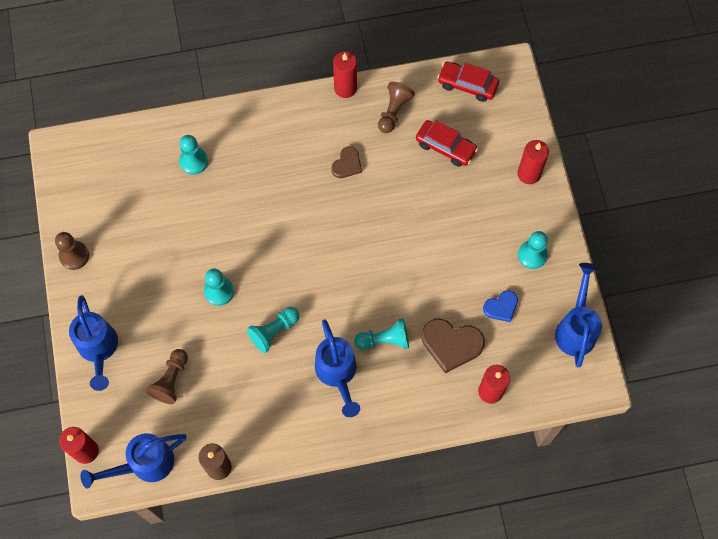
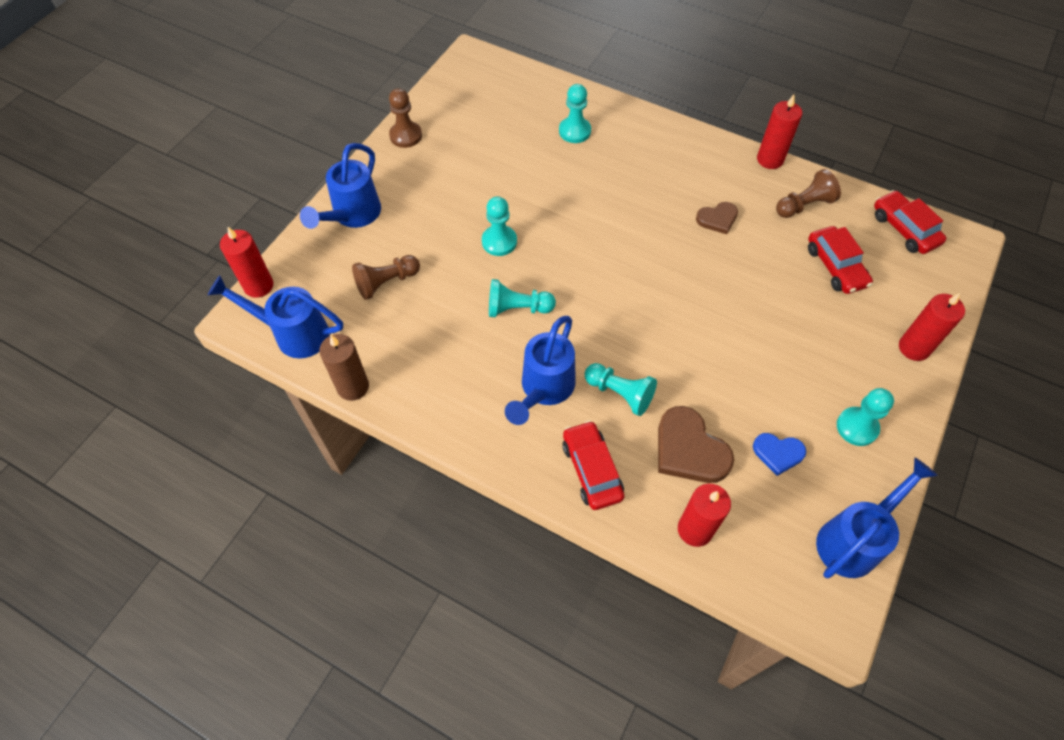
camera: 40 degrees right, 10 degrees down
(407, 402) = (591, 470): none -> red car

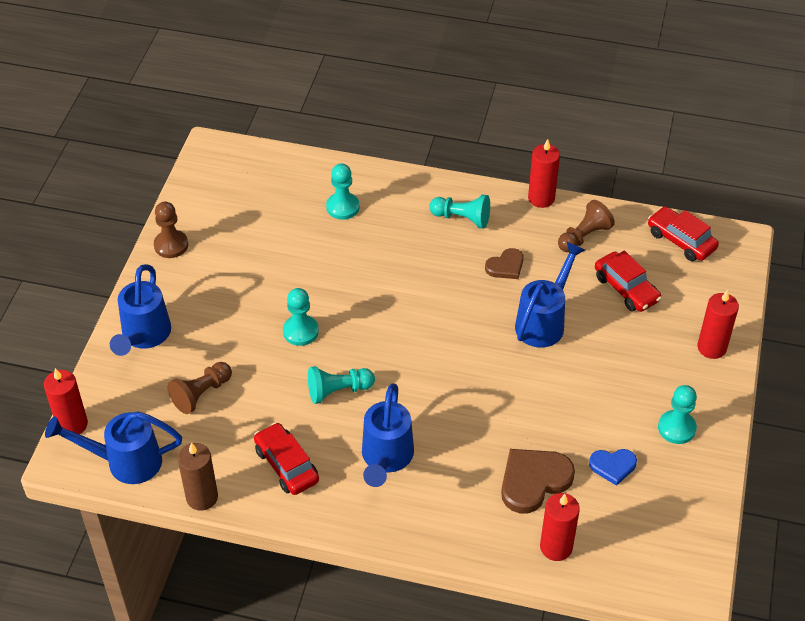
camera: 15 degrees left, 10 degrees down
(591, 470) = (450, 519): red car -> red car (286, 465)
(620, 393) = (457, 446): turquoise pawn -> turquoise pawn (462, 218)
(689, 449) = (533, 481): brown heart -> brown heart turned 105 degrees clockwise
(854, 539) = (695, 522): blue watering can -> blue watering can (544, 321)

